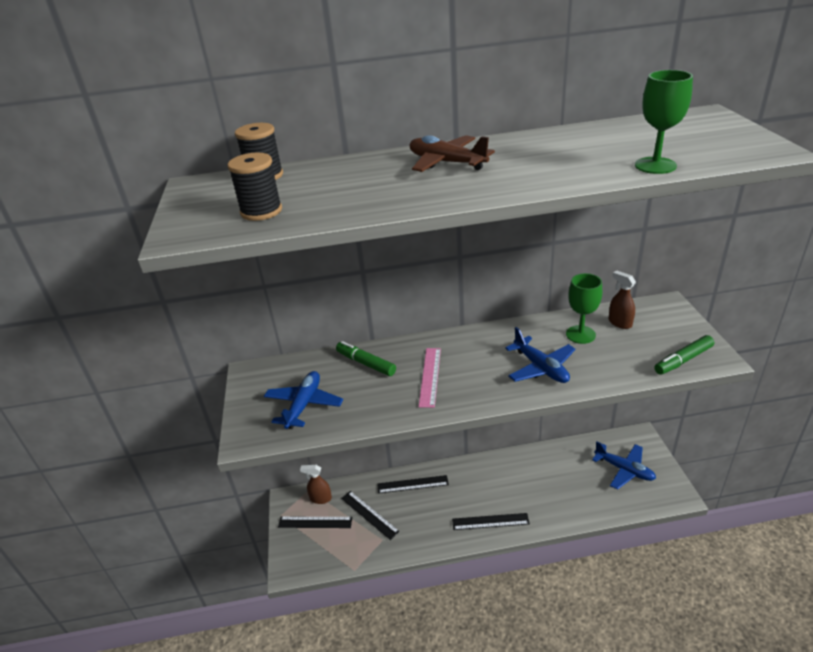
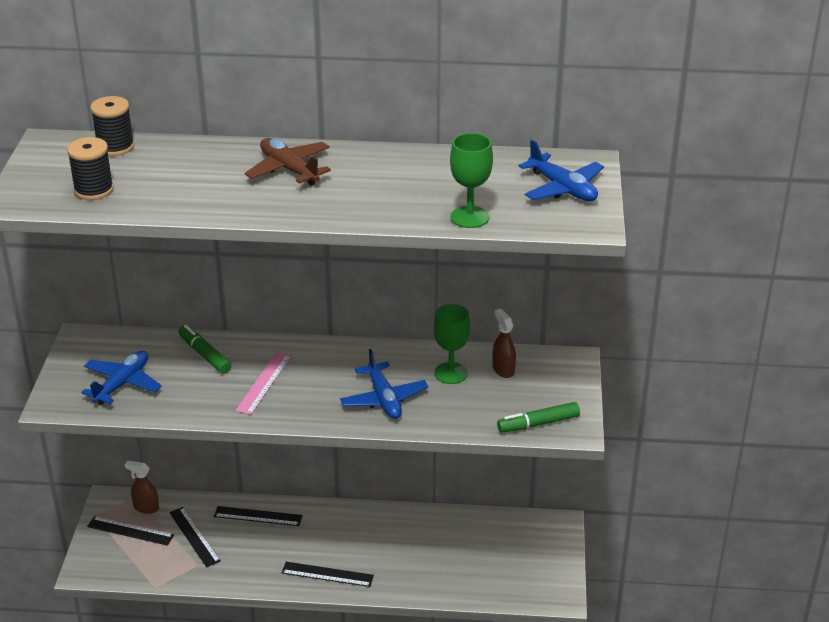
camera: 10 degrees right, 0 degrees up
(624, 470) = (515, 556): blue plane -> blue plane (562, 188)

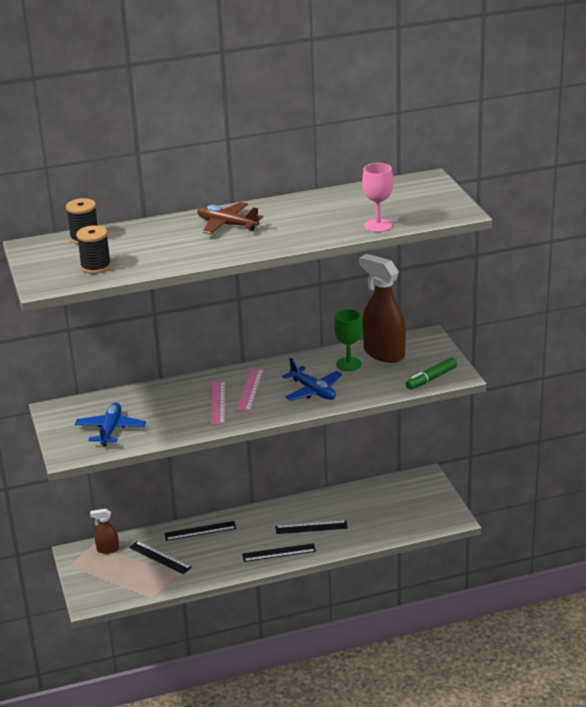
camera: 20 degrees left, 5 degrees down
(130, 531) = (106, 567): black ruler -> black ruler (311, 527)
(205, 355) = (159, 397): green marker -> none
(312, 375) = (250, 390): none -> pink ruler
(469, 217) = (378, 225): green goblet -> pink goblet
(503, 369) = (383, 353): brown spray bottle -> brown spray bottle, size x2.08
(562, 188) = (425, 196): blue plane -> none

